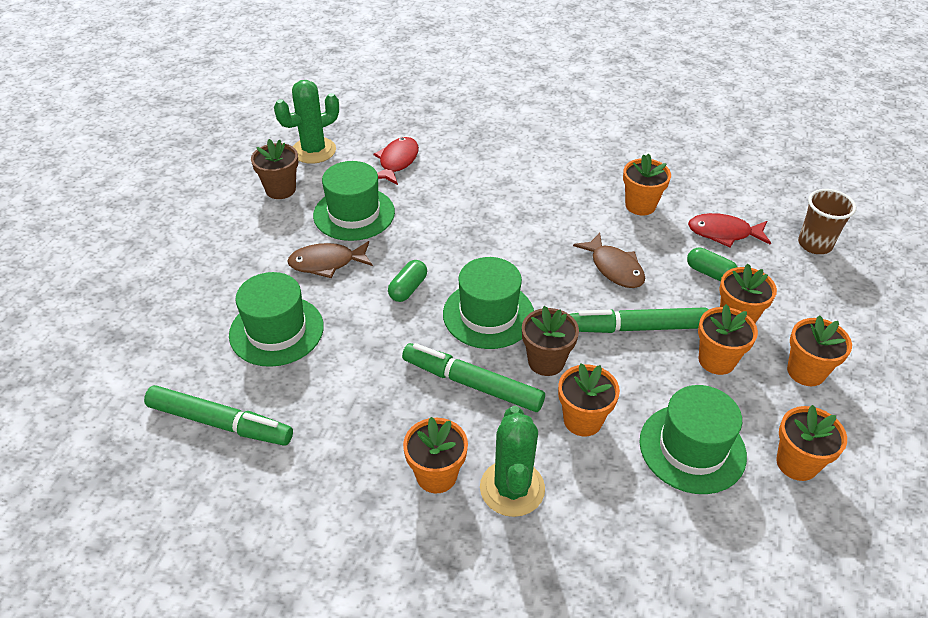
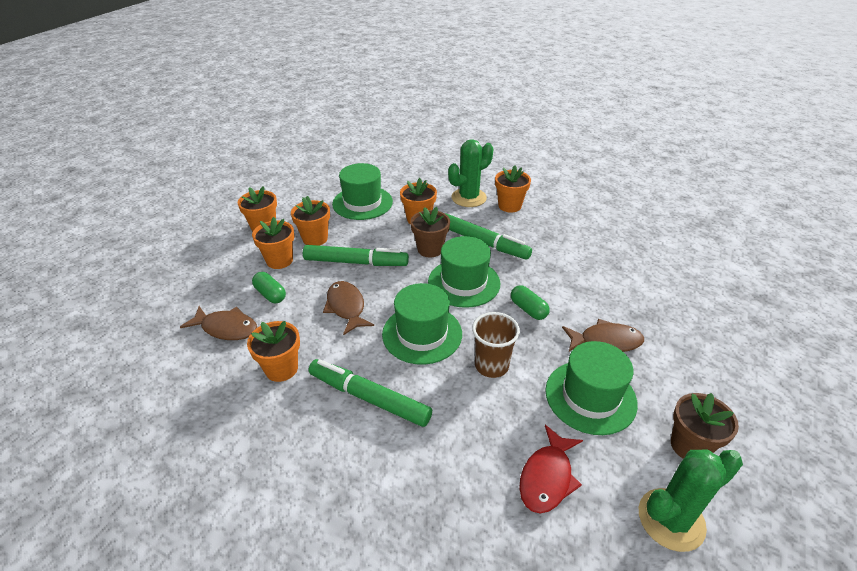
camera: 170 degrees left, 5 degrees down
(220, 423) = (647, 239): green marker -> green marker (369, 398)
(276, 330) = (631, 288): green hat -> green hat (422, 334)
(408, 289) = (528, 309): green capsule -> green capsule turned 75 degrees counterclockwise
(512, 488) = (468, 198): green cactus -> green cactus turned 45 degrees clockwise
(723, 233) = (226, 328): red fish -> brown fish
(797, 463) = (311, 193): orange flower pot -> none
(814, 244) = (158, 308): brown cup -> brown cup (491, 366)

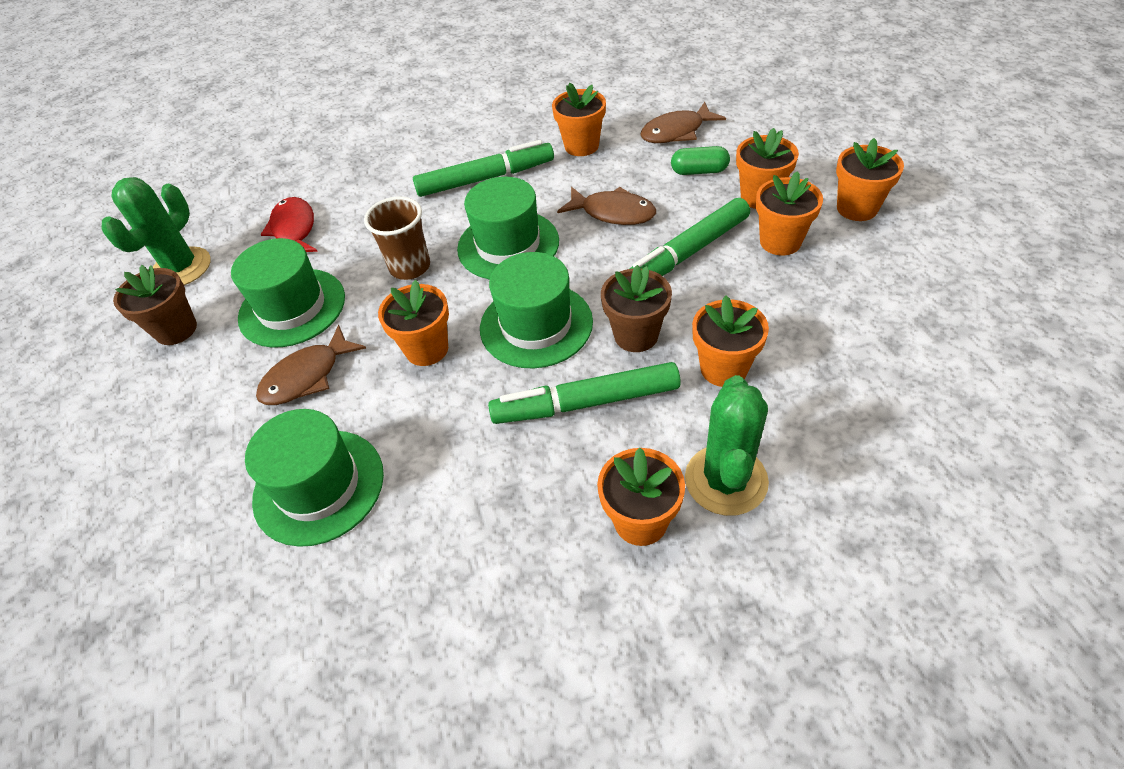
camera: 140 degrees right, 10 degrees up
(362, 203) = (839, 331): green hat -> green hat (319, 486)
(528, 309) = (427, 349): green capsule -> orange flower pot

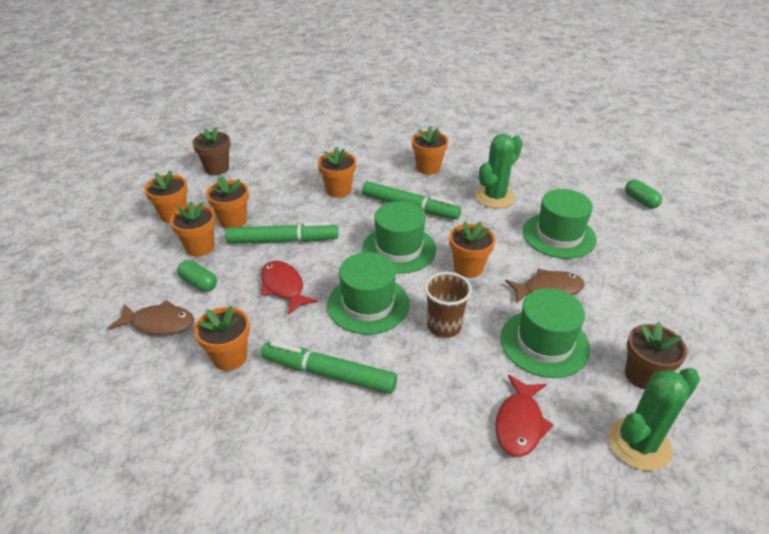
camera: 150 degrees left, 10 degrees down
(171, 694) = (640, 201): none -> green capsule
(613, 213) = (284, 287): brown fish -> red fish
(636, 335) = (357, 219): brown flower pot -> brown flower pot (217, 168)
(726, 480) = (385, 163): green cactus -> green cactus (495, 197)

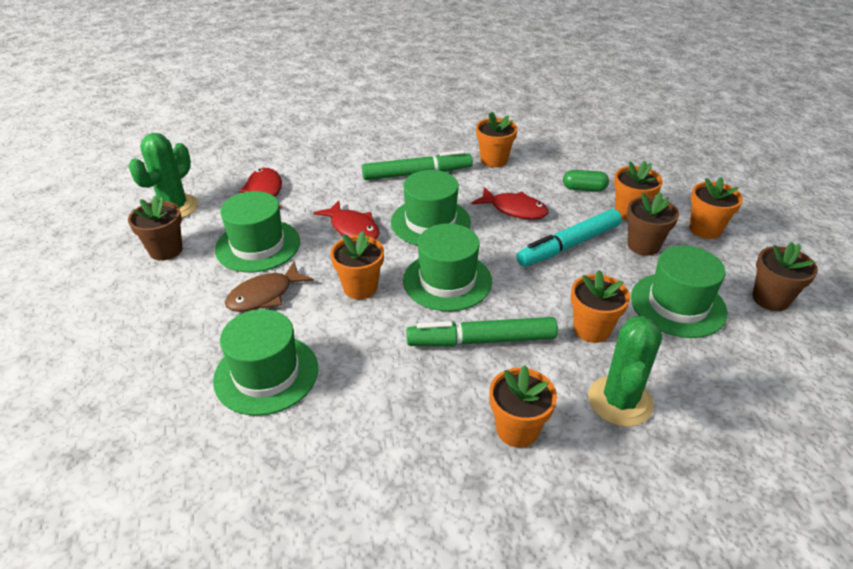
camera: 150 degrees right, 0 degrees up
(159, 323) = (568, 159): brown fish -> none
(233, 221) = (643, 245): orange flower pot -> brown flower pot
(271, 184) = (678, 305): none -> green hat
(283, 240) = (569, 245): green marker -> turquoise marker
(444, 326) = (352, 228): brown cup -> red fish
(495, 197) = (380, 409): green cactus -> green cactus (620, 401)
(640, 201) = (135, 508): green capsule -> none

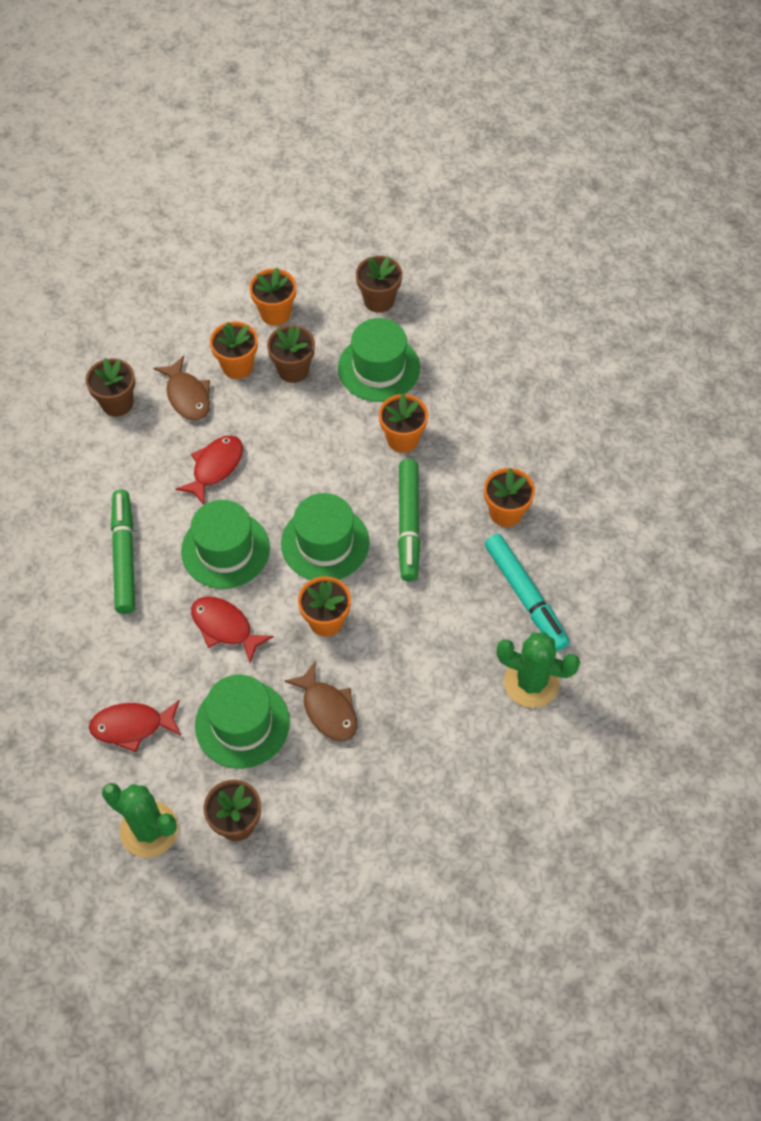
camera: 85 degrees left, 20 degrees up
(266, 374) = (435, 698): green hat -> none
(352, 228) = (225, 627): red fish -> red fish turned 105 degrees counterclockwise
(494, 160) = (110, 472): orange flower pot -> none
(561, 157) = (117, 403): none -> brown flower pot
(569, 245) = (284, 431): turquoise marker -> turquoise marker (525, 596)
(584, 189) = (187, 396): green capsule -> brown fish
(620, 401) = (482, 438): green cactus -> green cactus (531, 682)

